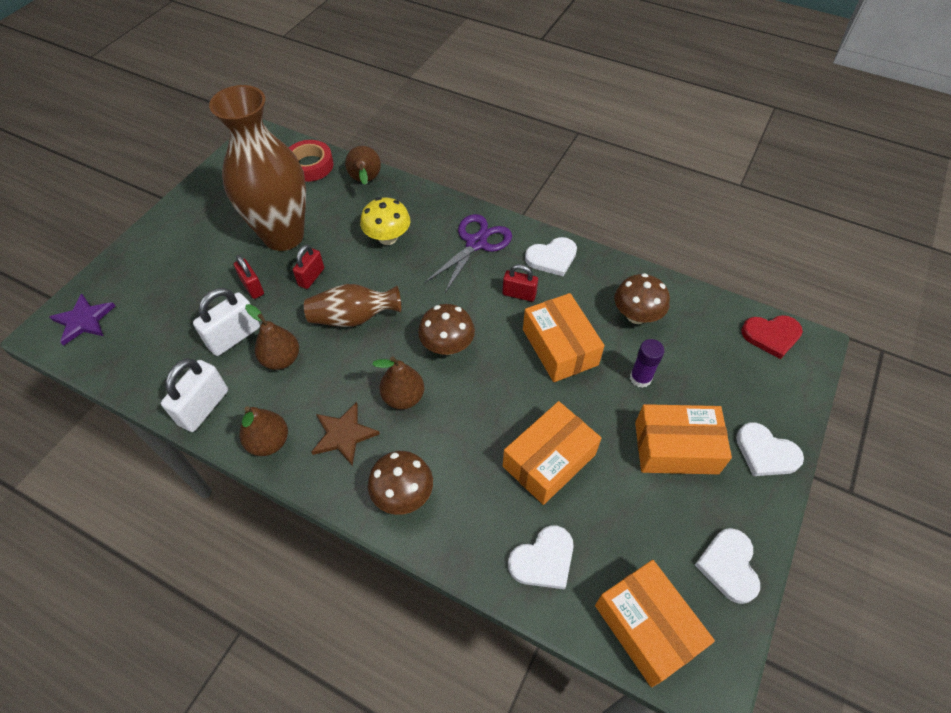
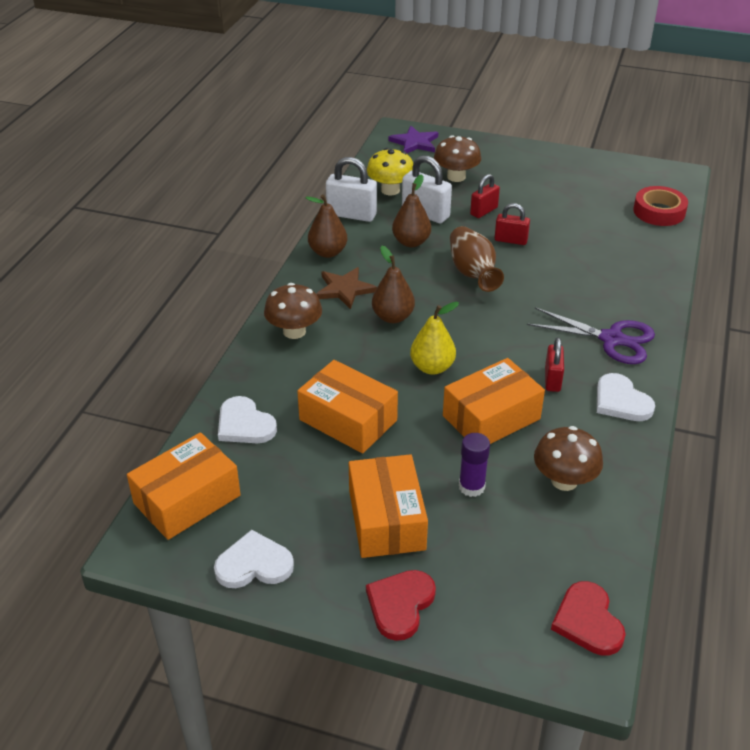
camera: 80 degrees right, 15 degrees down
(283, 236) = (553, 215): brown vase -> none
(365, 181) = (659, 250): brown pear -> none
(387, 237) = (586, 277): yellow mushroom -> yellow mushroom (390, 190)
(447, 345) = (462, 336): brown mushroom -> brown mushroom (456, 177)
(486, 378) = (432, 367): none -> yellow pear
(766, 452) = (400, 605): white heart -> red heart

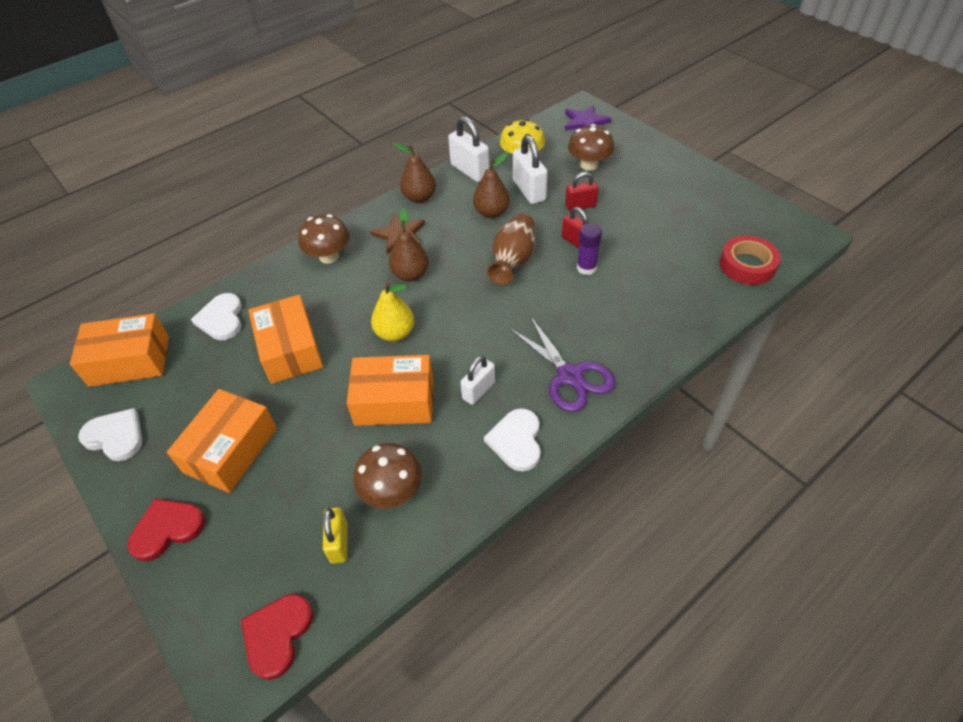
camera: 35 degrees right, 10 degrees up
(471, 487) = (317, 456): purple glue stick -> purple glue stick (586, 268)
(552, 379) = (478, 390): red padlock -> white padlock
(563, 536) = (339, 543): none -> yellow padlock

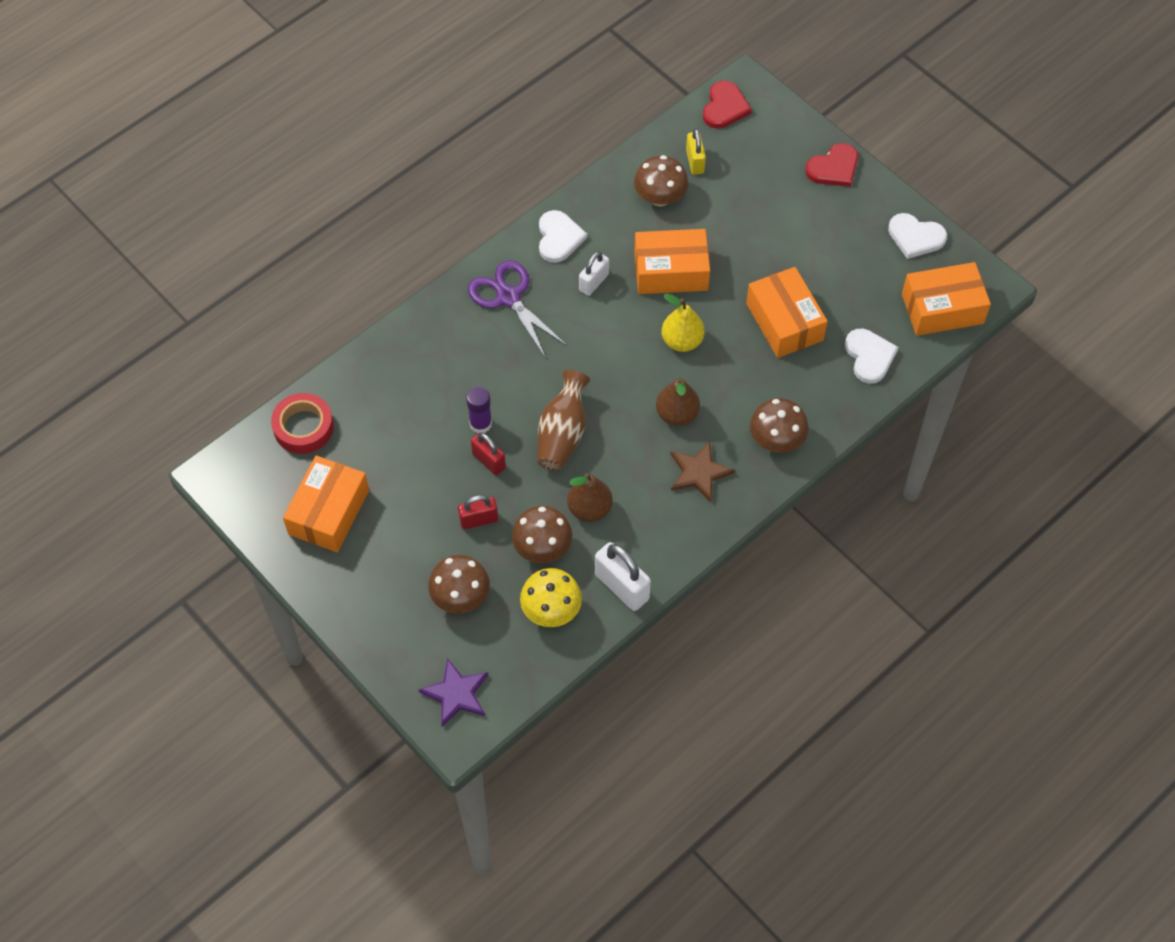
camera: 175 degrees right, 10 degrees up
(231, 450) = (806, 227): orange box -> orange box (328, 512)
(419, 198) = (683, 536): brown pear -> none
(529, 190) = (542, 548): white padlock -> brown mushroom

